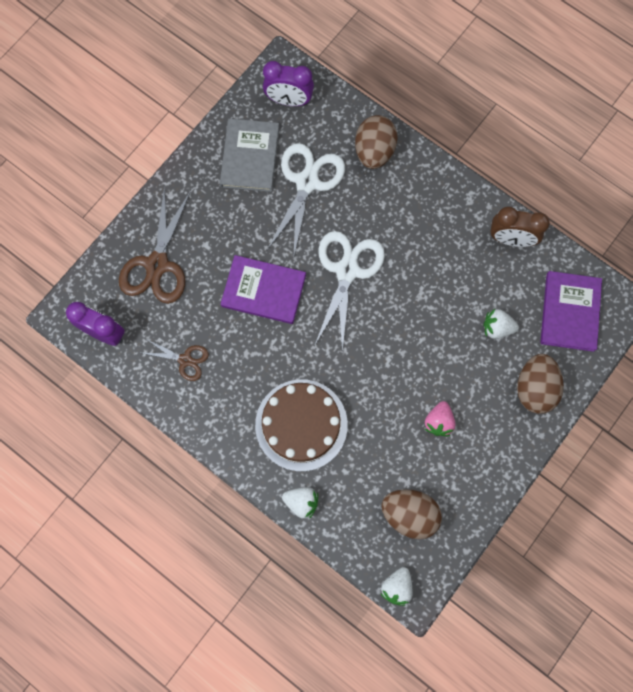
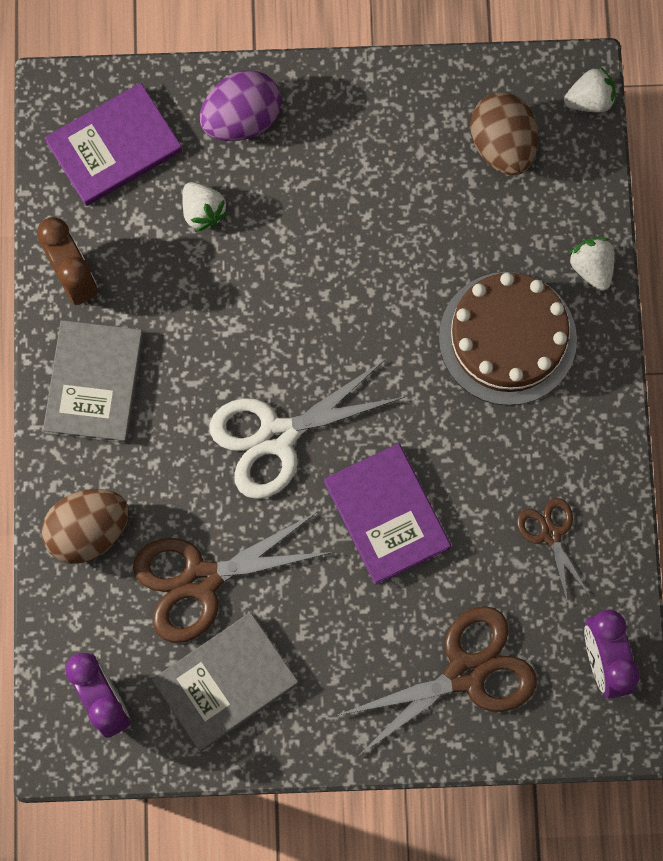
camera: 130 degrees left, 0 degrees up
(307, 182) = (201, 580): white scissors -> brown scissors
(438, 421) = (371, 192): pink strawberry -> none
(447, 208) = (94, 383): none -> grey book
(534, 388) = (242, 119): brown egg -> purple egg

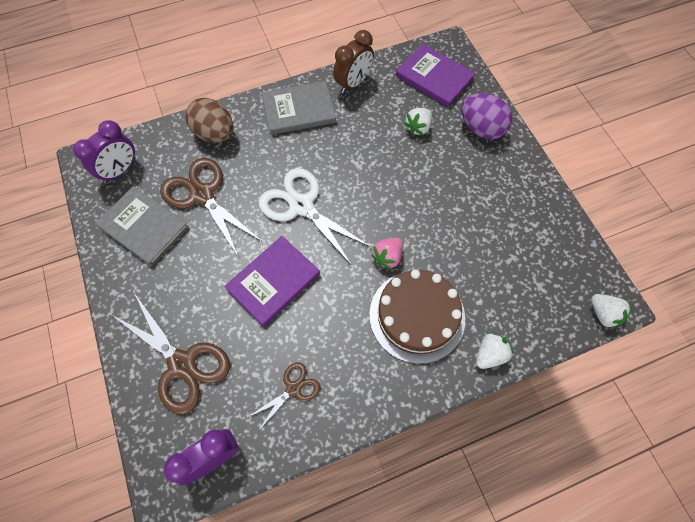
camera: 70 degrees right, 10 degrees down
(407, 343) = (387, 257): none -> pink strawberry
(502, 145) = (542, 270): brown egg -> none

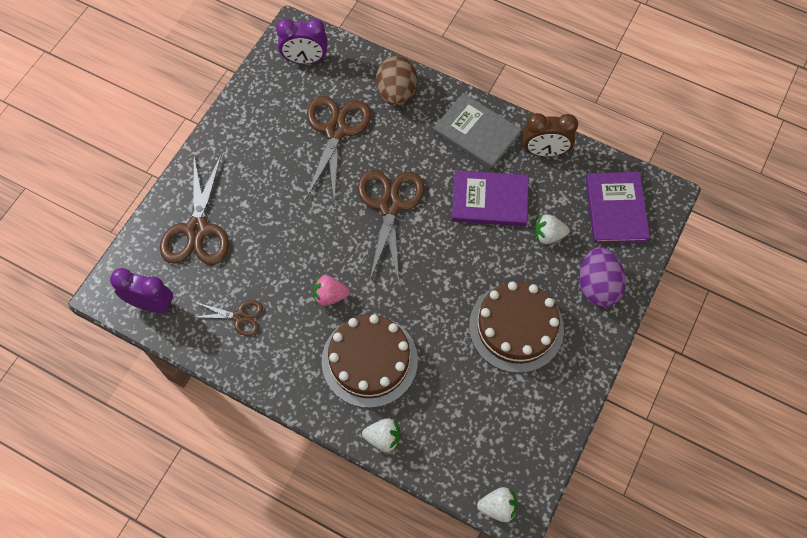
camera: 50 degrees right, 0 degrees up
(144, 227) = (275, 116): grey book -> none
(273, 281) = (309, 237): purple book -> purple book (489, 200)
(301, 206) = (389, 206): white scissors -> brown scissors
(387, 257) = (401, 302): pink strawberry -> pink strawberry (330, 296)
(471, 198) = (516, 327): none -> brown cake
(603, 314) = (498, 507): white strawberry -> white strawberry turned 105 degrees counterclockwise

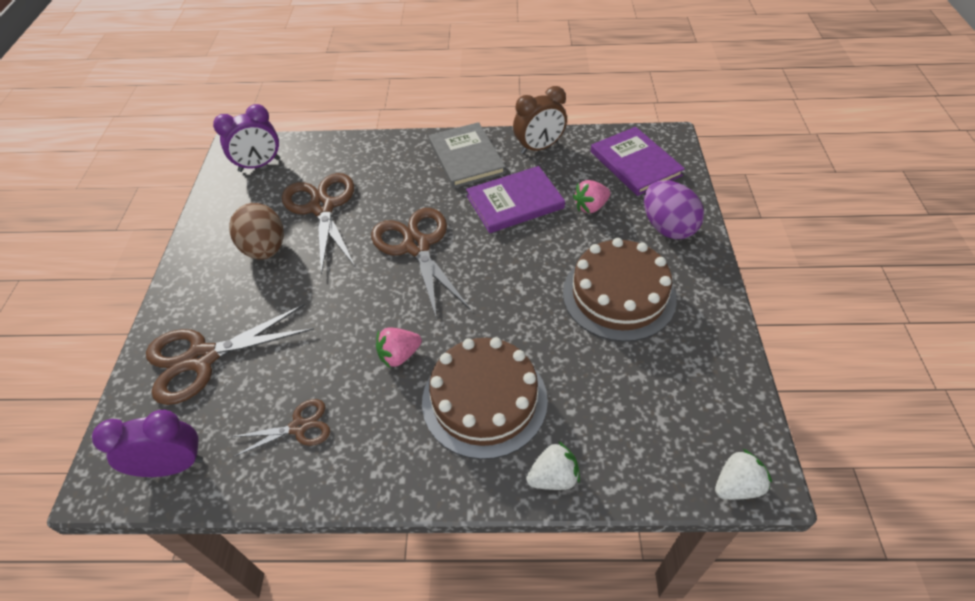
camera: 25 degrees left, 15 degrees down
(197, 230) = (202, 358): brown scissors -> brown scissors turned 90 degrees clockwise
(396, 93) = (368, 157): brown egg -> brown egg (265, 249)
(476, 133) = (466, 157): grey book -> grey book turned 60 degrees clockwise
(548, 235) = (590, 207): white strawberry -> pink strawberry

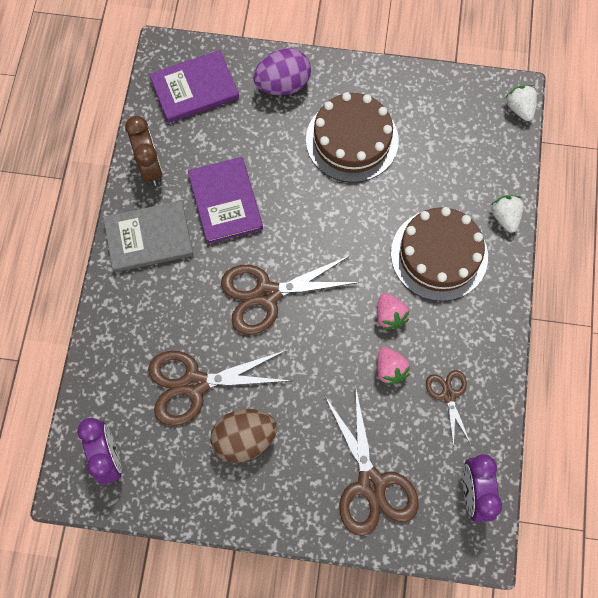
camera: 85 degrees left, 20 degrees up
(590, 207) = (245, 139): pink strawberry -> pink strawberry (390, 369)

